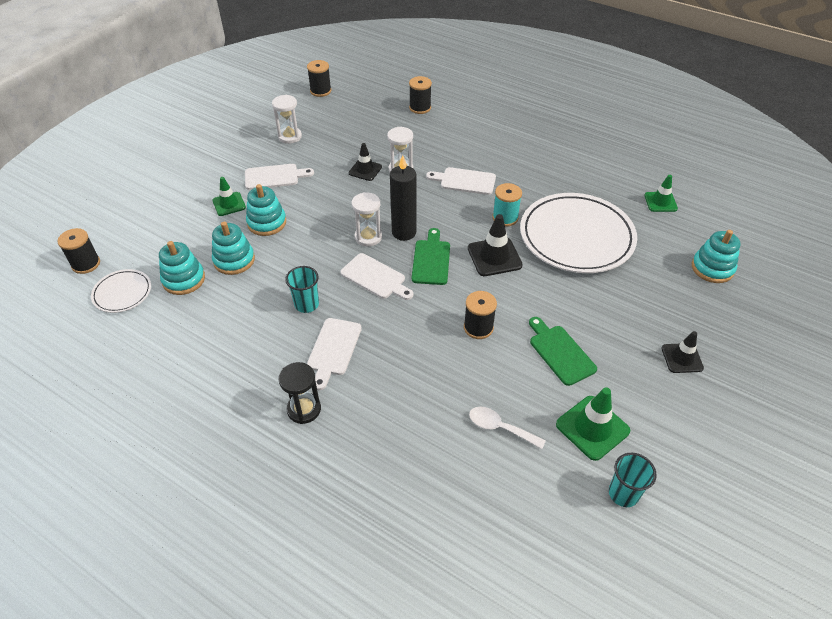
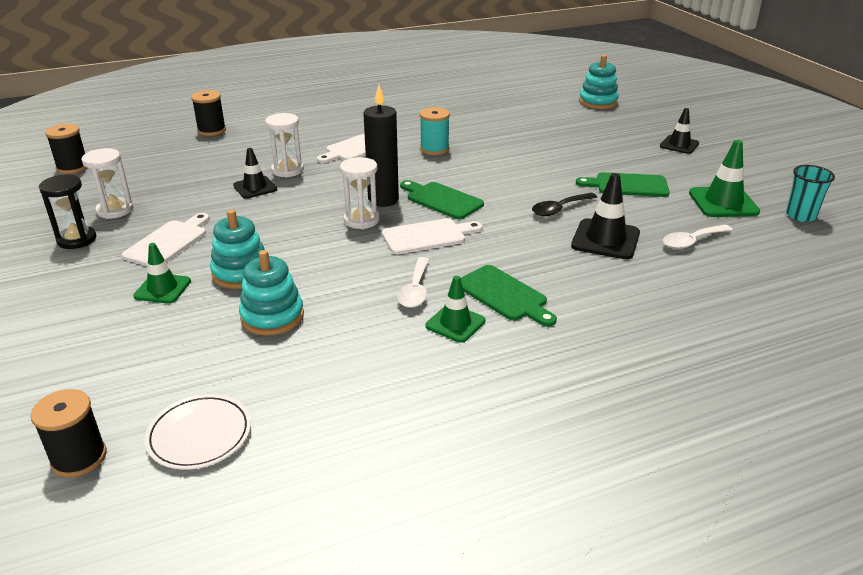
camera: 55 degrees left, 15 degrees down
(184, 279) = (251, 368): turquoise stacking toy -> none
(304, 409) = (575, 343): black hourglass -> black hourglass (77, 239)
(306, 304) = (415, 290): turquoise cup -> white spoon
(333, 349) = (504, 295): white cutting board -> green cutting board
(478, 327) = (559, 209): black spool -> black spoon
(494, 257) = (478, 171): black traffic cone -> black traffic cone (605, 239)
(576, 237) = (500, 131): white plate -> none
(660, 202) = (504, 90): green traffic cone -> green traffic cone (455, 323)

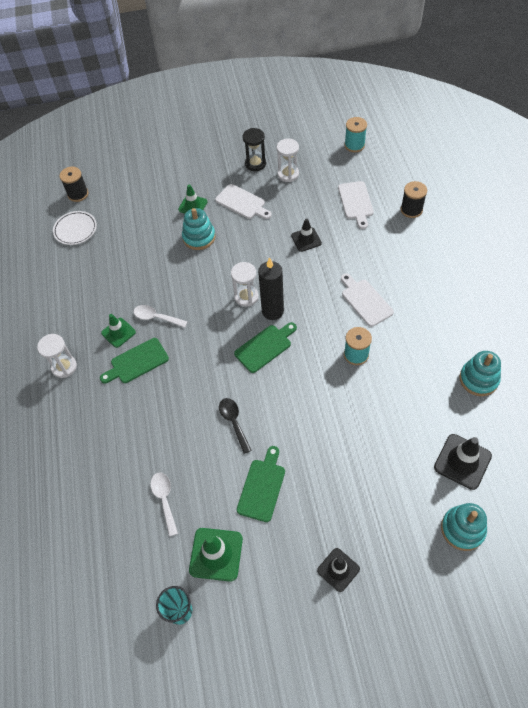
camera: 105 degrees right, 25 degrees up
(72, 167) = (354, 145): black spool -> turquoise spool
(272, 316) = (152, 252): turquoise stacking toy -> turquoise stacking toy (478, 379)
(287, 170) = (331, 257): white hourglass -> white hourglass (64, 367)
(427, 236) = (215, 331): white cutting board -> white cutting board (356, 202)
(605, 239) = (183, 440): black traffic cone -> black traffic cone (462, 461)

